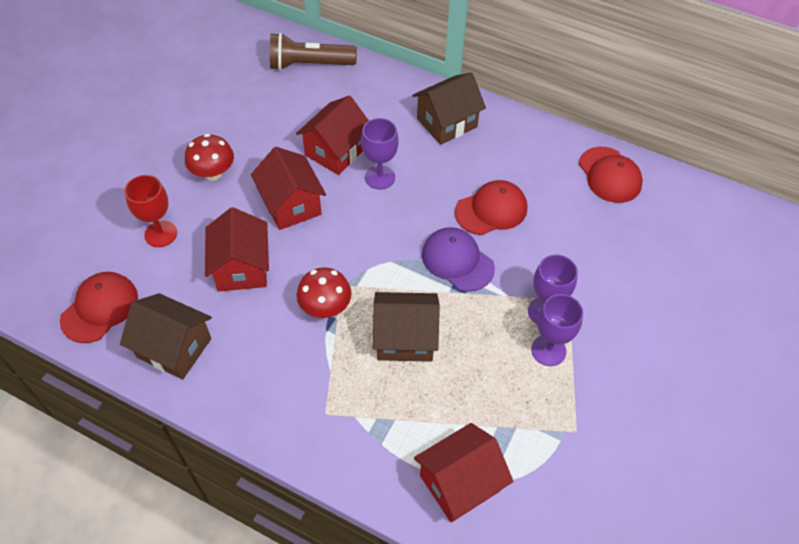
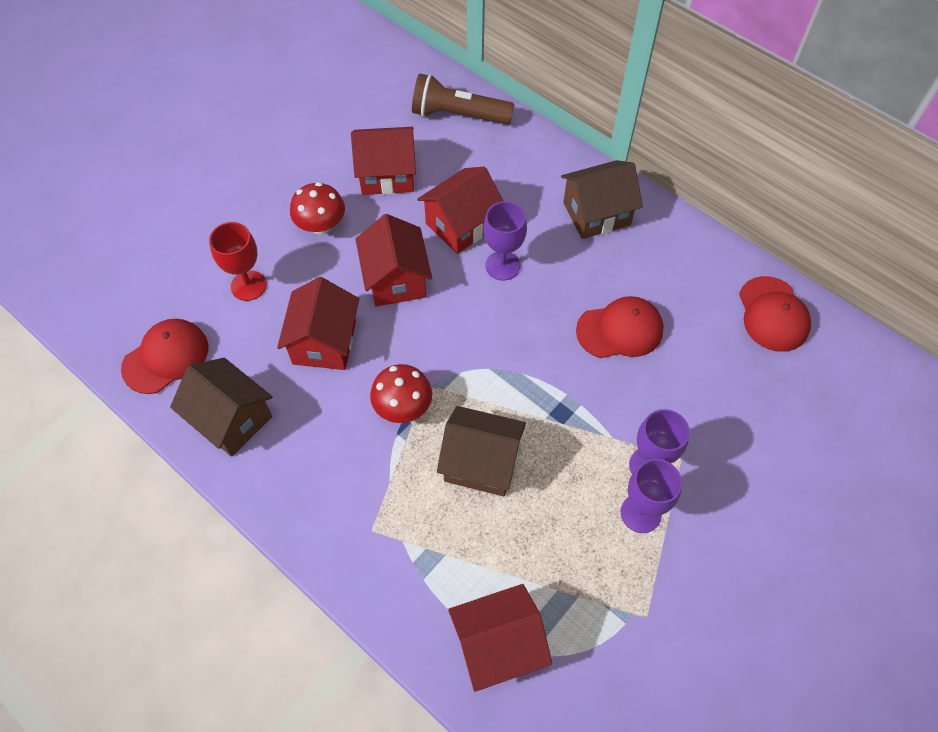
camera: 15 degrees right, 5 degrees up
(260, 122) = (387, 175): none -> red house
(457, 261) = (564, 384): purple cap -> none

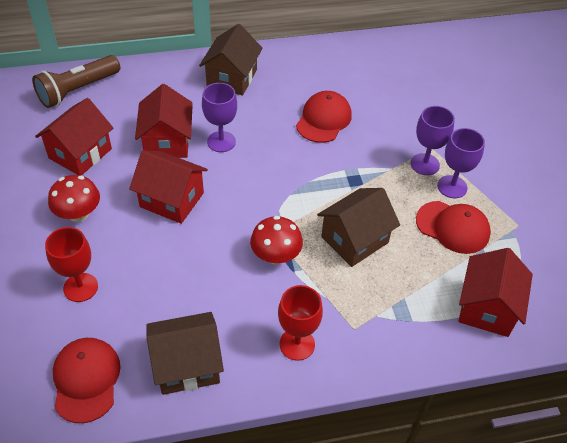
camera: 55 degrees left, 10 degrees down
(317, 492) = (297, 344): none -> red goblet
(324, 342) = (180, 269): red house -> none
(773, 314) = (375, 55): red cap -> red cap (452, 227)

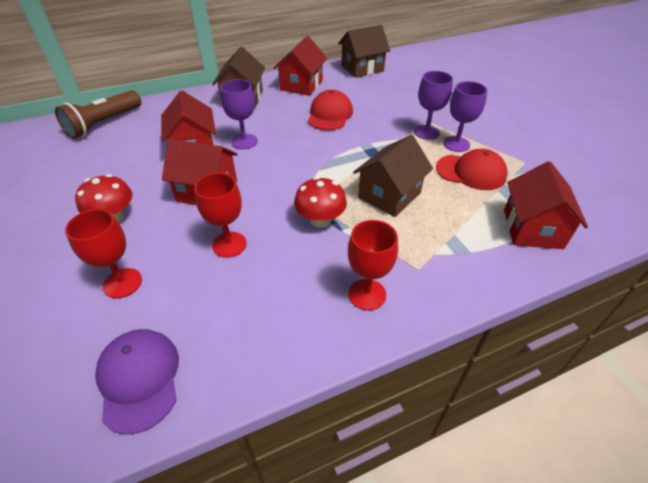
camera: 10 degrees left, 5 degrees down
(80, 153) = (110, 169): red house -> red house (301, 85)
(86, 380) = (139, 379): red cap -> purple cap
(182, 266) = (229, 244): none -> red goblet
(187, 365) = (255, 338): brown house -> brown house (362, 68)

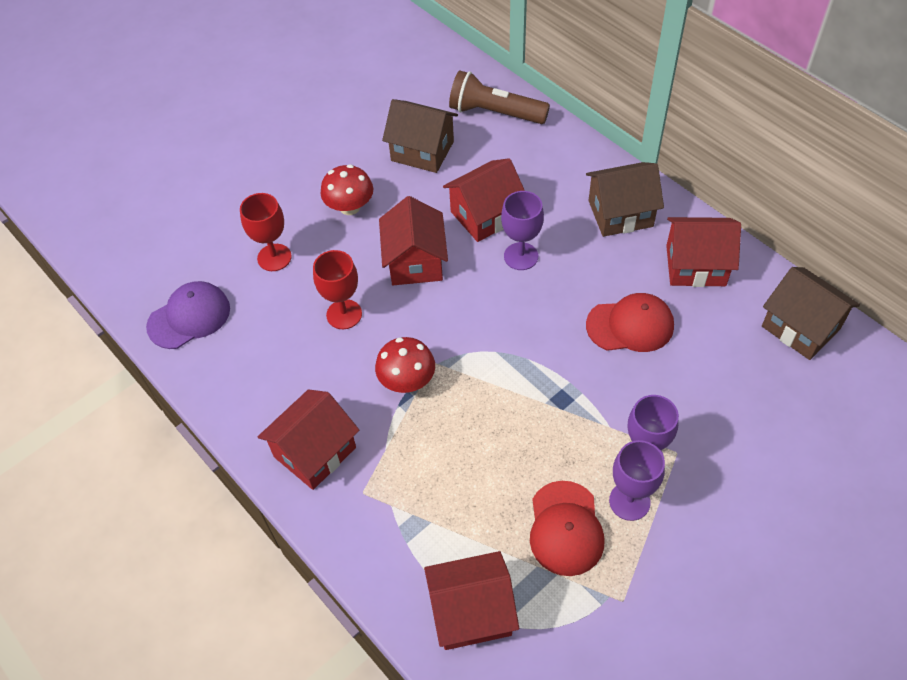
camera: 75 degrees right, 10 degrees up
(367, 294) = (315, 452): red goblet -> red house
(389, 195) = (476, 439): brown house -> brown house (422, 151)

